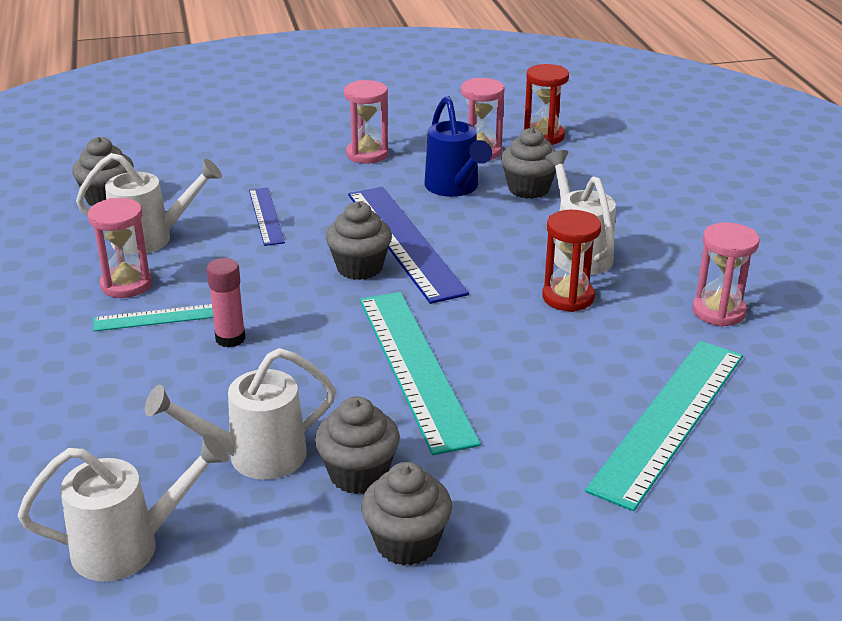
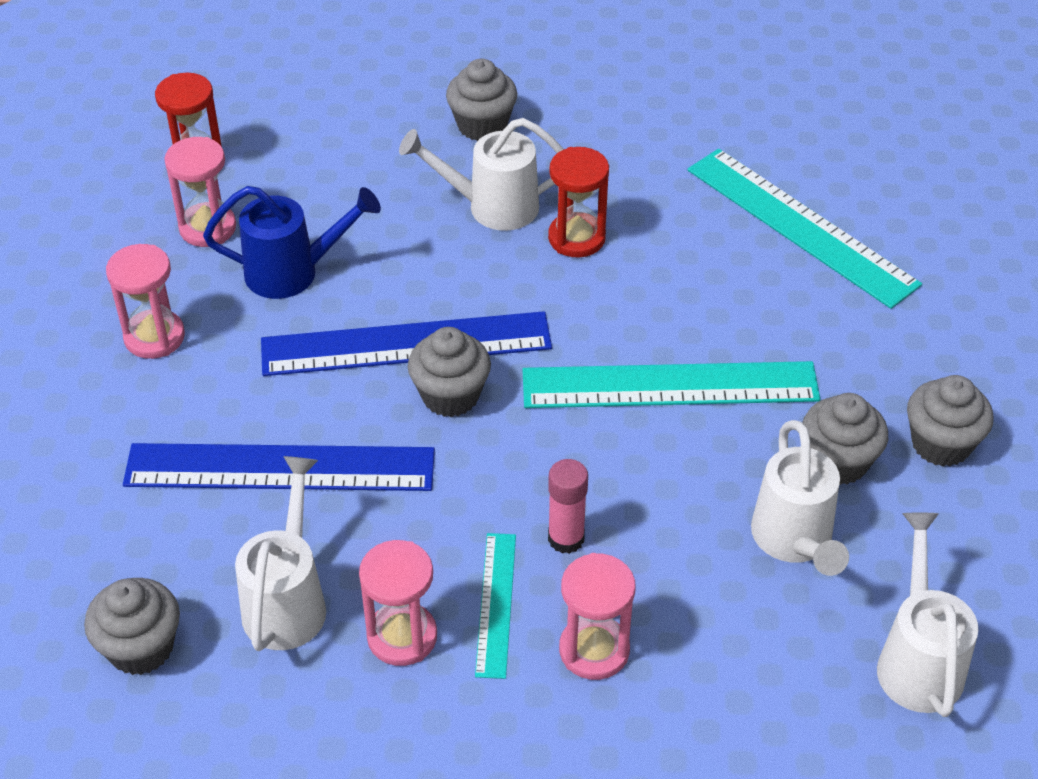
camera: 75 degrees left, 15 degrees up
(266, 216) = (280, 468): blue ruler -> blue ruler, size x1.90
(528, 189) = (327, 209): grey cupcake -> grey cupcake (482, 125)
(718, 311) = (638, 141): pink hourglass -> pink hourglass (594, 650)

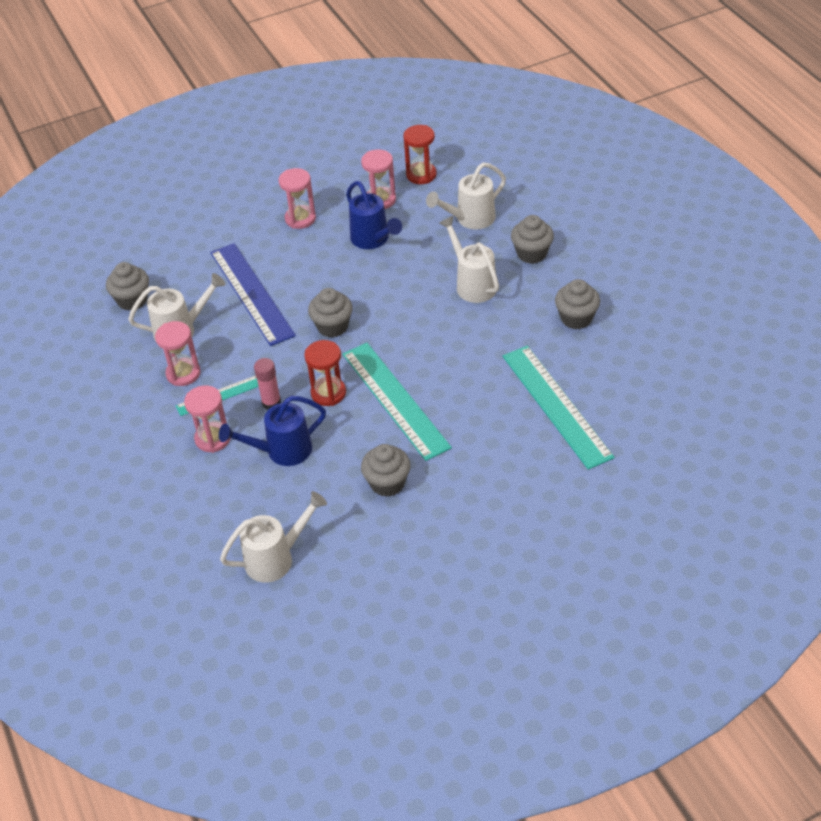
camera: 65 degrees right, 0 degrees up
(406, 345) = (354, 297): blue ruler -> none
(576, 238) = (475, 323): red hourglass -> red hourglass (328, 393)
(687, 565) = (282, 451): none -> blue watering can
(794, 541) = (323, 485): white watering can -> white watering can (470, 219)
(801, 226) = (556, 405): turquoise ruler -> turquoise ruler turned 45 degrees counterclockwise
(941, 444) = (429, 521): grey cupcake -> grey cupcake (576, 318)

